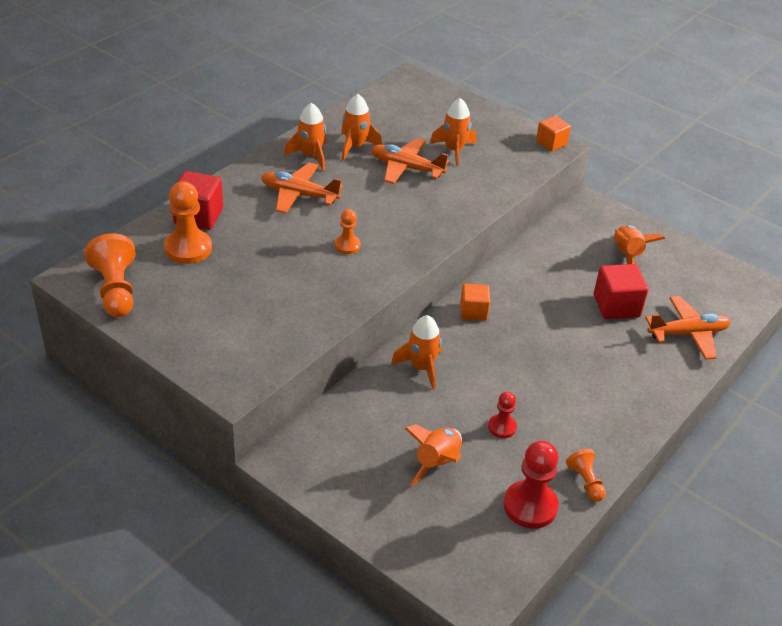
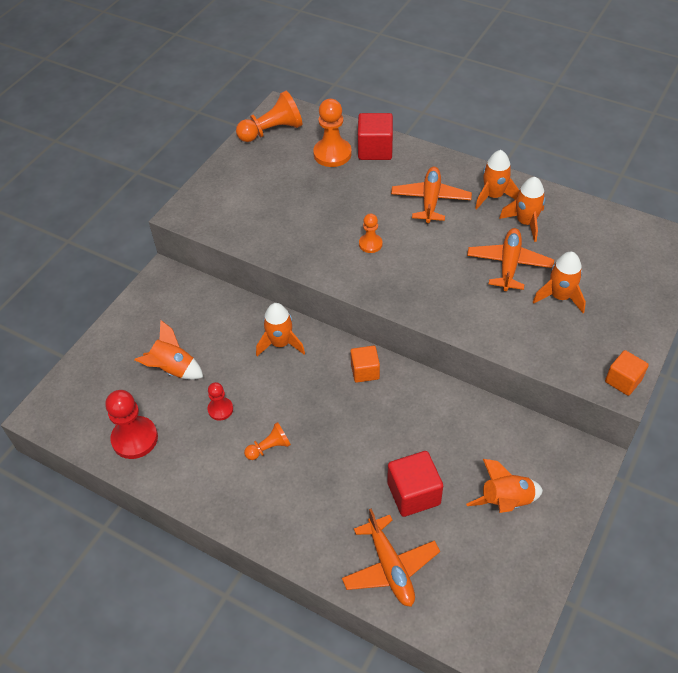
camera: 85 degrees right, 10 degrees up
(585, 482) = (166, 478): orange pawn -> orange pawn (269, 448)

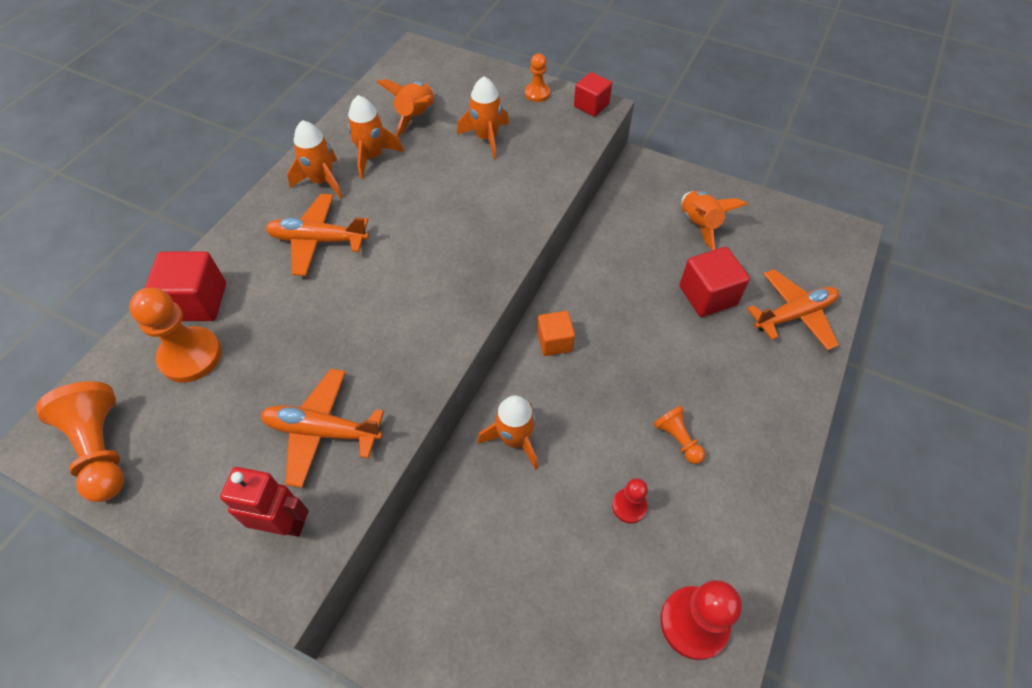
camera: 95 degrees left, 5 degrees up
(173, 369) = (567, 585): orange rocket -> orange rocket (416, 117)
(215, 209) = (283, 524): none -> red robot
(370, 244) = (391, 304): orange pawn -> orange pawn (537, 93)
(509, 265) = (438, 174): orange plane -> orange plane (323, 431)
(623, 381) = (591, 105): orange cube -> red cube

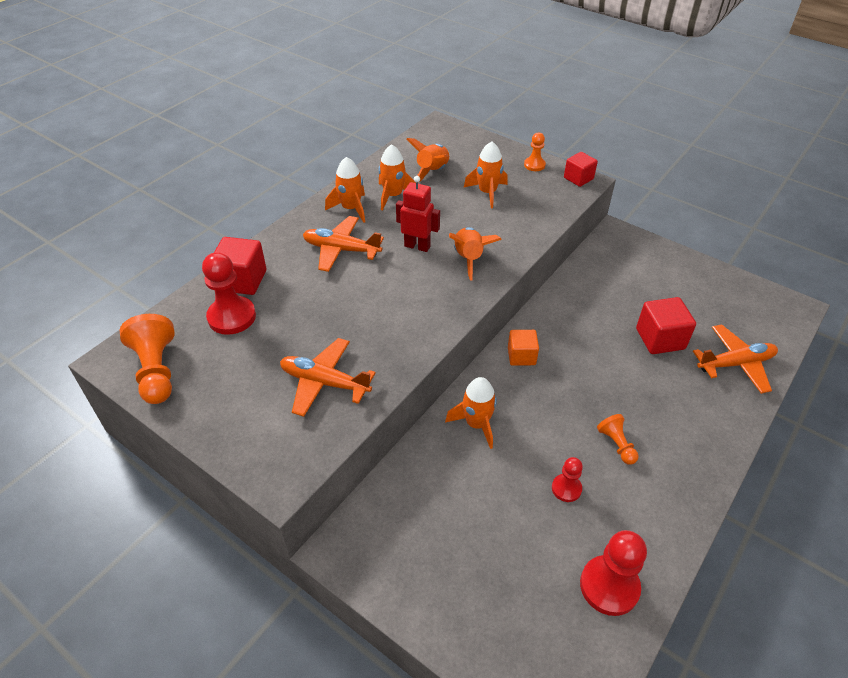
camera: 10 degrees right, 10 degrees down
(190, 356) = (232, 317): orange pawn -> red pawn
(283, 524) = (284, 442): red robot -> red robot (417, 246)
(699, 225) = (661, 284): orange rocket -> orange rocket (469, 259)

